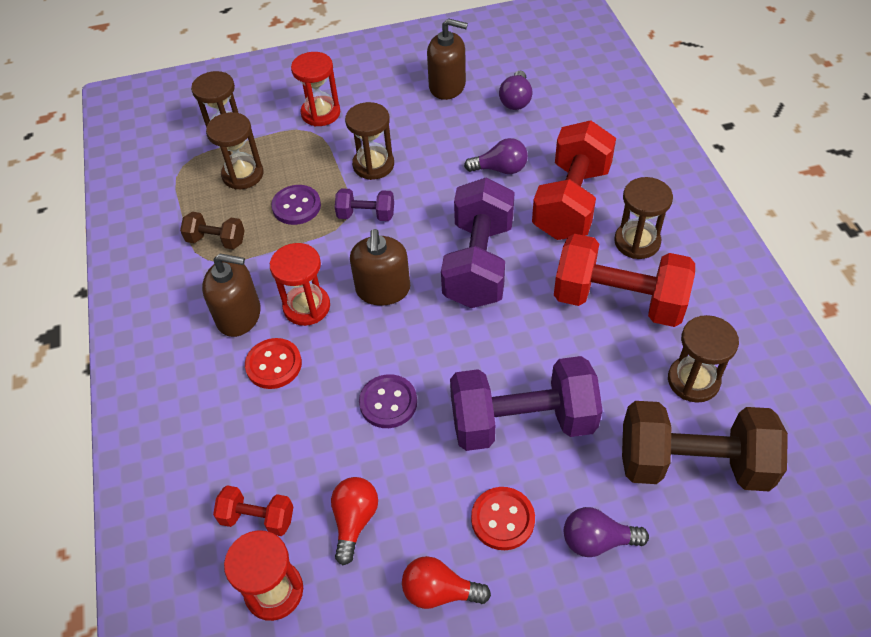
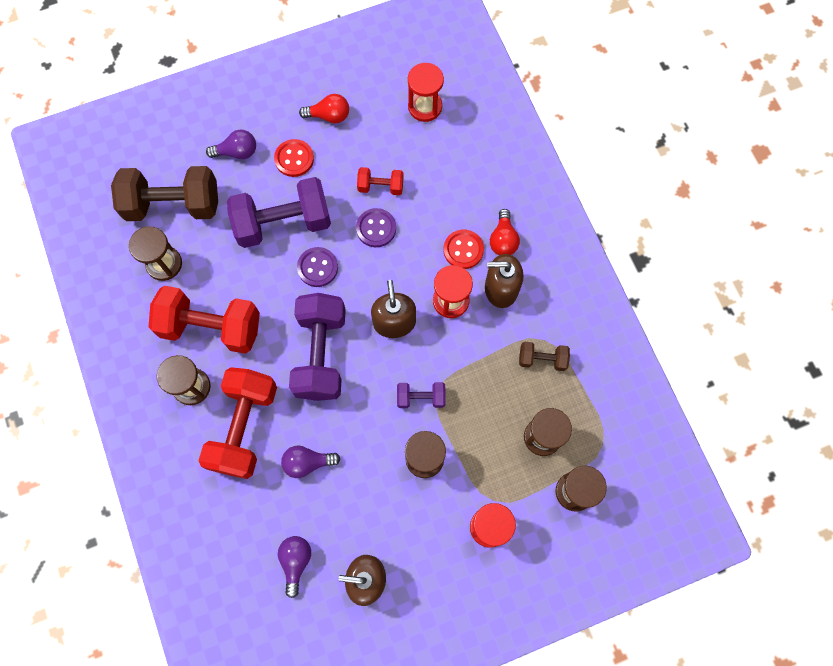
camera: 170 degrees right, 20 degrees up
(257, 518) = (445, 145): red dumbbell -> red dumbbell (380, 186)
(296, 206) = (483, 402): purple button -> purple button (317, 267)
(354, 520) = (385, 149): red light bulb -> red light bulb (503, 240)

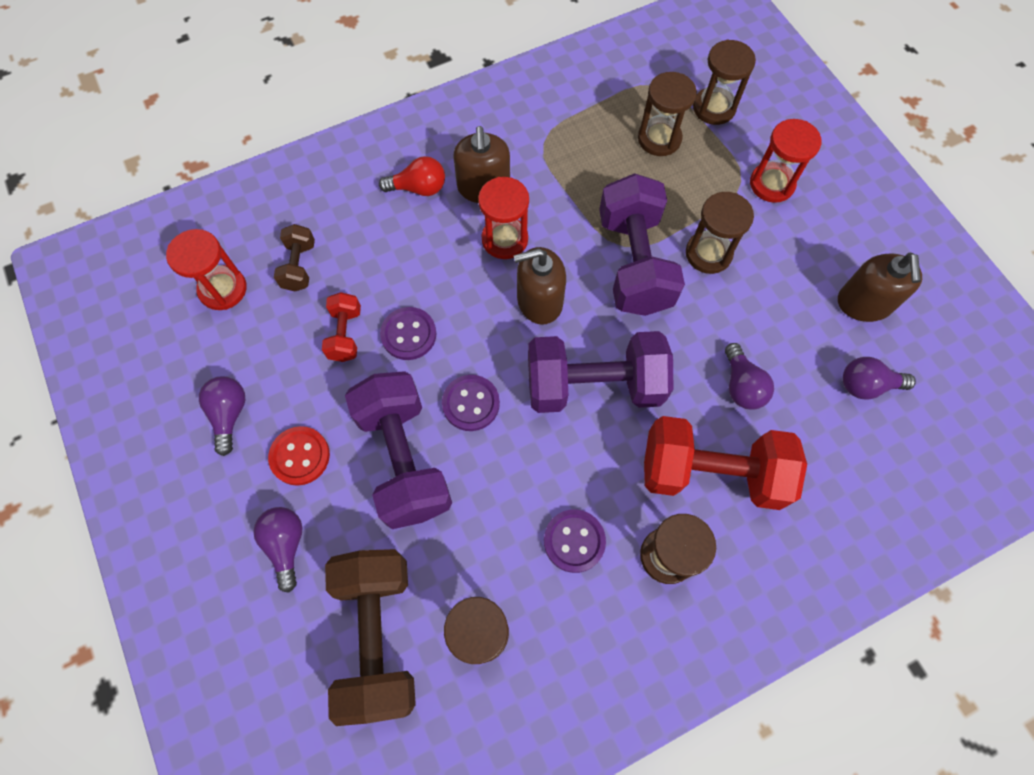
camera: 95 degrees left, 5 degrees down
(211, 327) = (574, 541): red dumbbell -> purple button
(329, 116) = (229, 414): red light bulb -> purple light bulb
(421, 397) = (634, 263): purple dumbbell -> purple dumbbell, size x2.07
(463, 250) = (434, 230): red button -> none
(542, 359) = (568, 142): brown dumbbell -> brown dumbbell (299, 266)

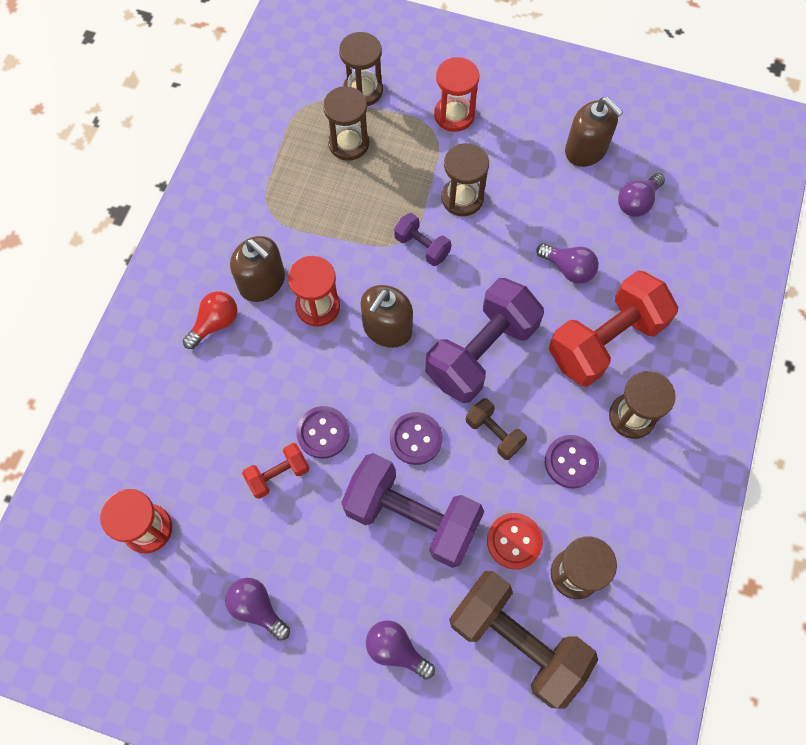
camera: 45 degrees left, 0 degrees up
(299, 266) = (188, 459): brown dumbbell -> brown dumbbell (494, 433)
(300, 456) = (340, 585): red button -> red button (514, 541)
(345, 334) = (278, 474): red dumbbell -> red dumbbell turned 75 degrees counterclockwise
(634, 263) = (422, 246): purple dumbbell -> purple dumbbell, size x0.48

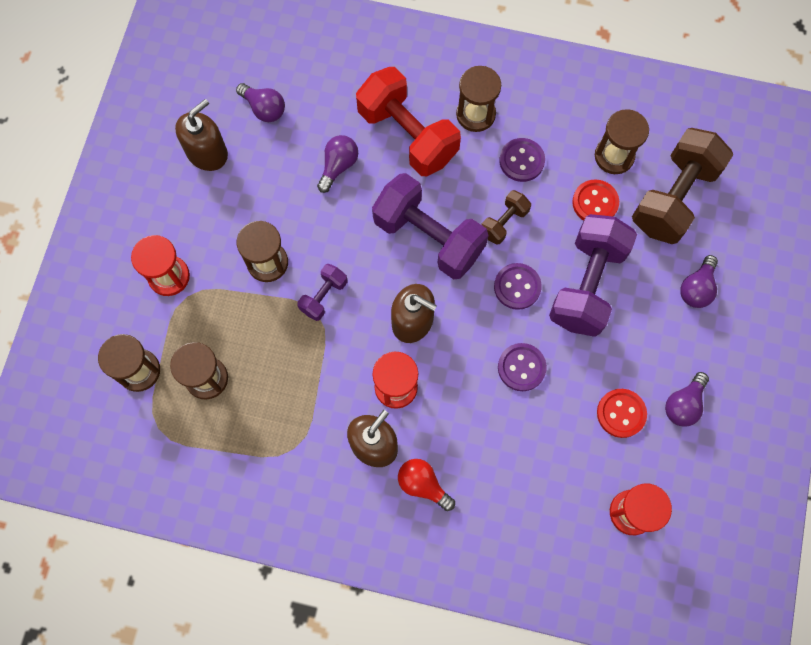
camera: 95 degrees left, 5 degrees up
(257, 534) = (621, 413): none -> red button
(278, 474) = (565, 402): red dumbbell -> none

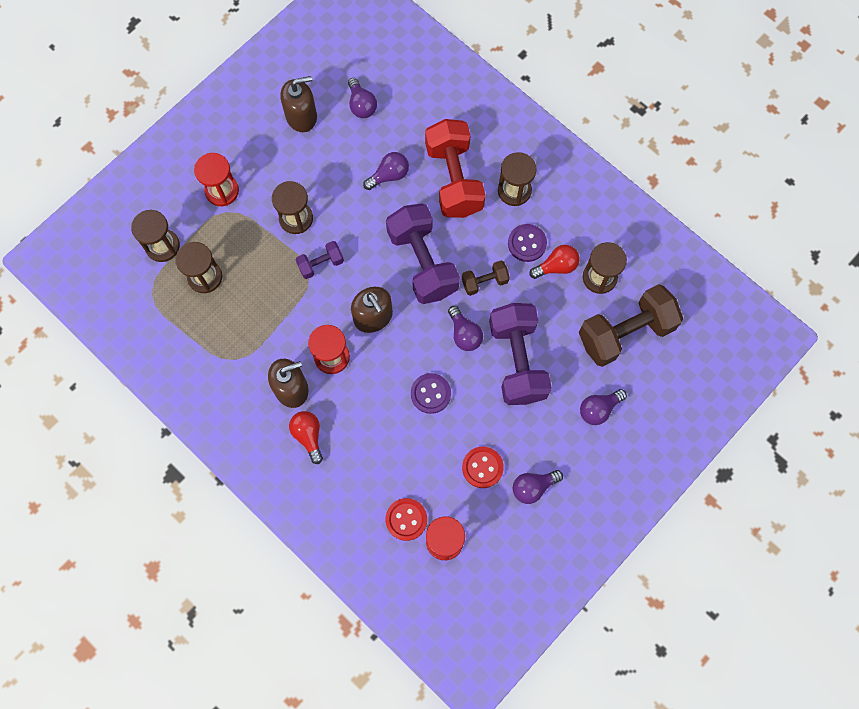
camera: 30 degrees right, 0 degrees up
(517, 287) = (464, 334): purple button -> purple light bulb
(565, 168) = (556, 266): none -> red light bulb
(587, 284) = (517, 361): purple dumbbell -> purple dumbbell turned 60 degrees counterclockwise
(595, 202) = (562, 304): red button -> red button (406, 519)

